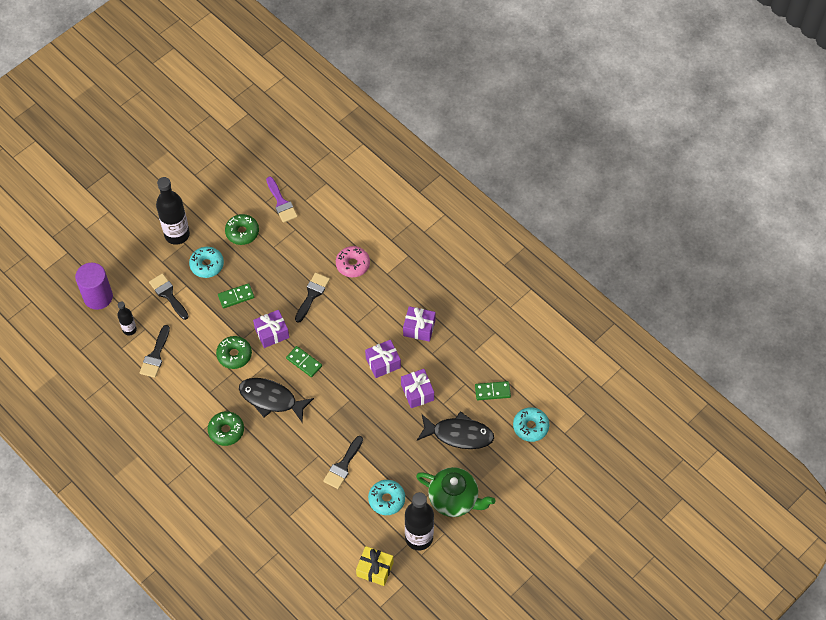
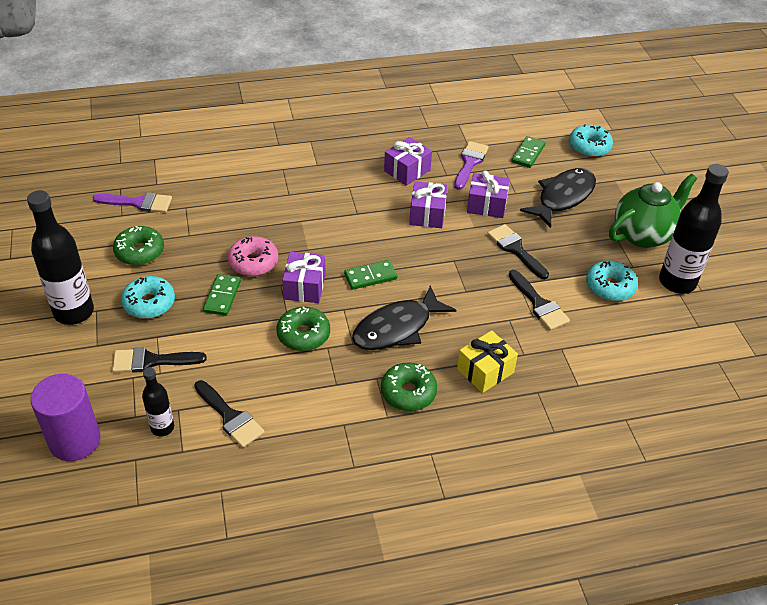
camera: 60 degrees left, 15 degrees down
(312, 295) = (286, 231): black brush -> black brush (515, 249)
(353, 264) = (279, 183): pink donut -> pink donut (253, 262)
(375, 569) = (700, 337): yellow gift -> yellow gift (485, 371)
(455, 361) = (470, 163): none -> purple brush

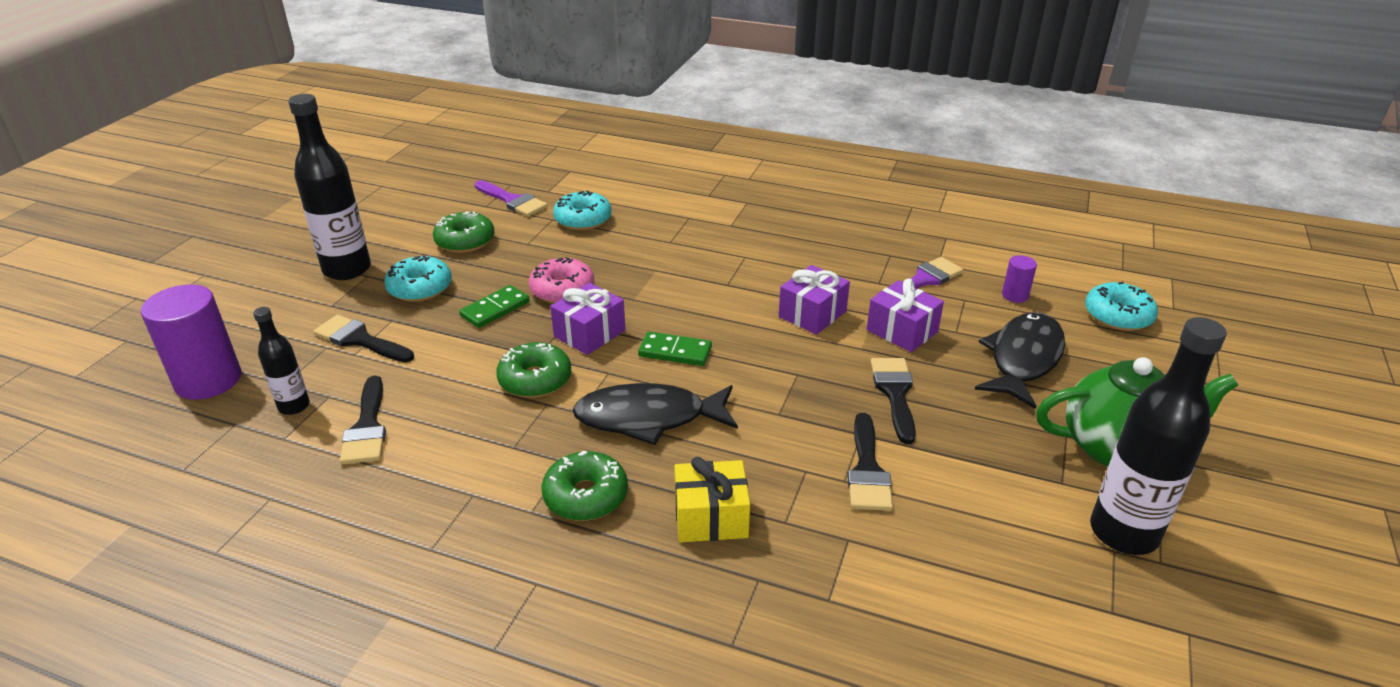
camera: 35 degrees right, 10 degrees down
(407, 170) = (832, 263): purple gift -> none
(528, 154) = (1015, 295): green domino -> purple cylinder
(563, 197) = (1023, 359): black fish -> black fish turned 45 degrees counterclockwise
(610, 287) = (999, 493): turquoise donut -> turquoise donut (583, 219)

